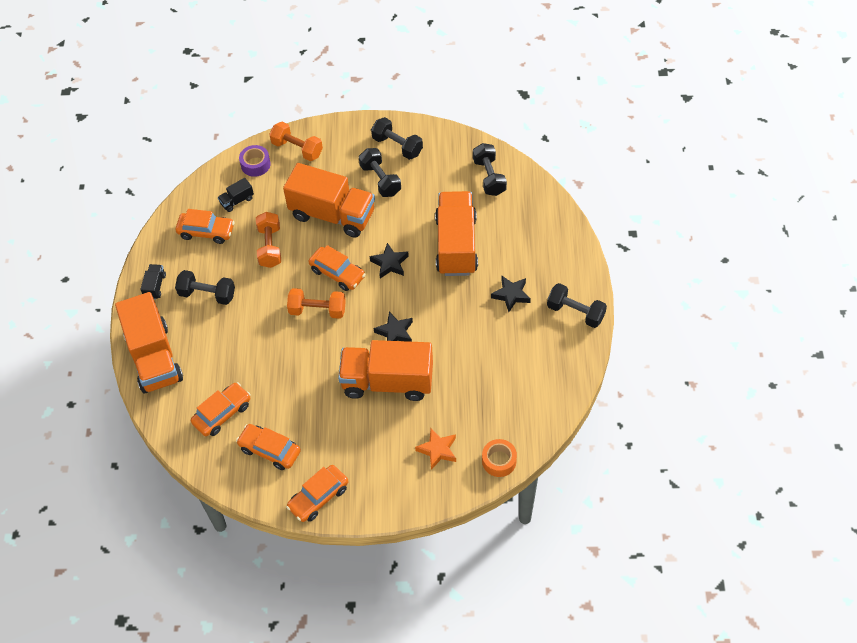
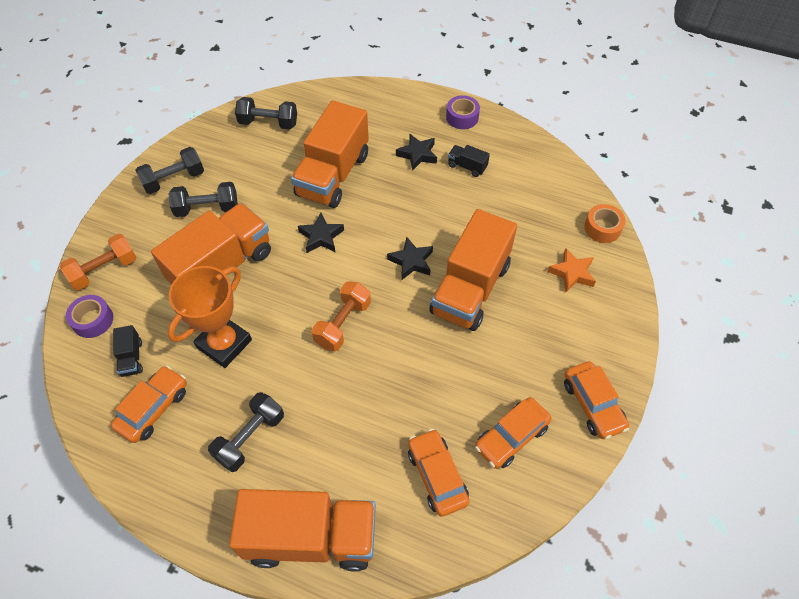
camera: 70 degrees left, 0 degrees up
(155, 286) = (198, 501): black truck -> black truck (467, 166)
(270, 247) = (224, 344): orange dumbbell -> orange trophy
(337, 273) = (304, 288): orange car -> none
(456, 245) = (333, 175): orange truck -> orange truck turned 90 degrees counterclockwise
(575, 312) = (462, 117): black dumbbell -> purple tape

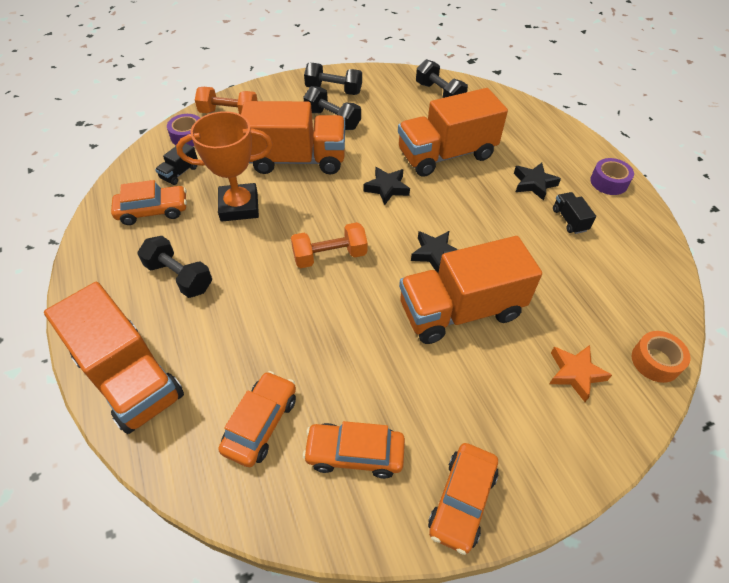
camera: 45 degrees right, 5 degrees down
(250, 437) = (179, 277): black dumbbell -> black dumbbell turned 45 degrees clockwise

